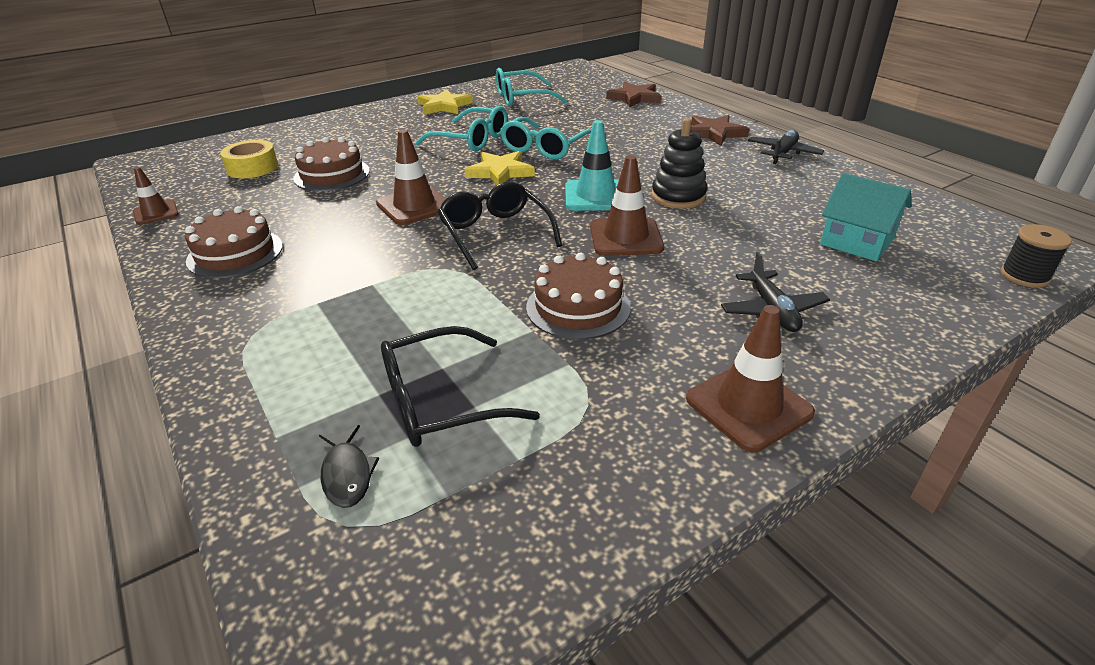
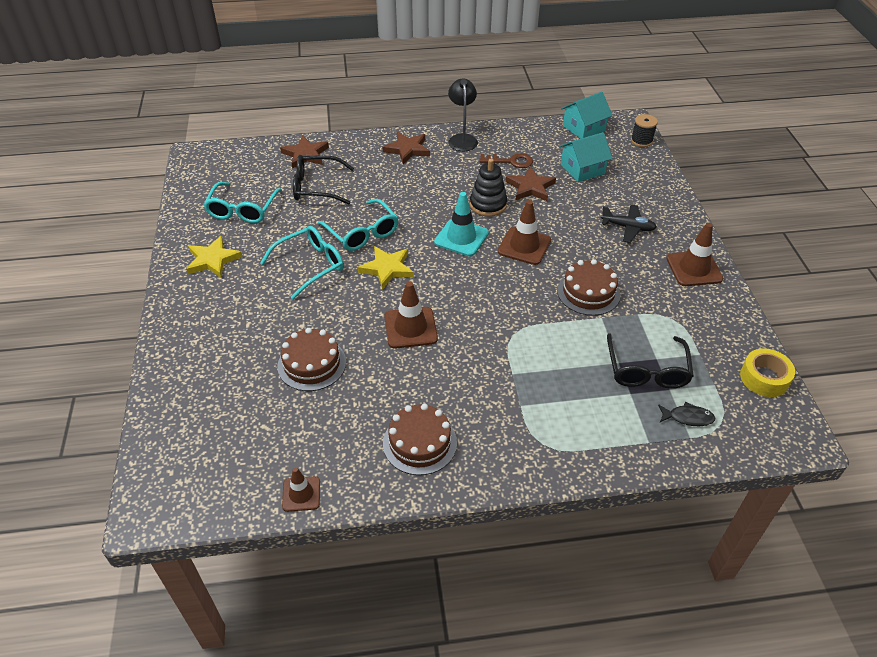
camera: 65 degrees left, 10 degrees up
(252, 168) = (249, 416): yellow tape -> yellow tape (764, 378)
(495, 233) = (481, 299): black glasses -> black glasses (316, 187)
(754, 214) = (530, 187): none -> brown star
(783, 153) = (462, 139): black plane -> black lamp
(788, 190) = (511, 161): none -> brown key
(958, 221) = (583, 128): none -> turquoise house

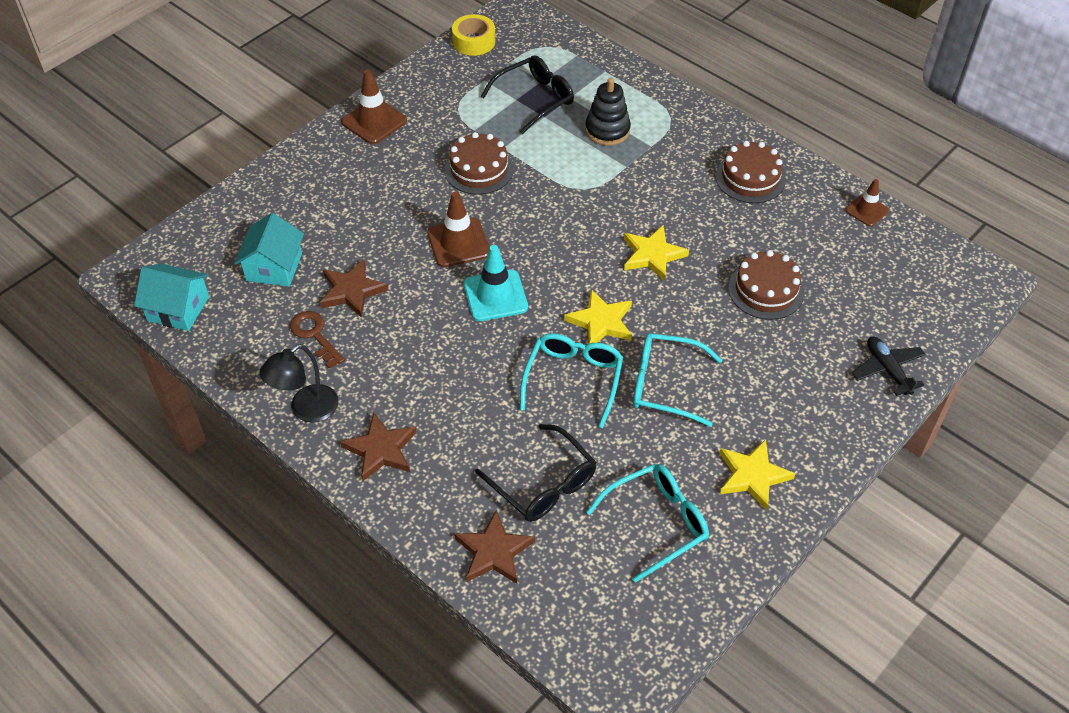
camera: 130 degrees left, 5 degrees up
(410, 328) = (652, 255): brown traffic cone -> yellow star
(488, 205) = (419, 307): black stacking toy -> black stacking toy (607, 130)
(582, 169) = (274, 267): turquoise house -> turquoise house turned 75 degrees clockwise
(628, 227) = (352, 186): black plane -> black plane (887, 370)
(641, 141) = (165, 246): black spool -> none
(688, 417) = (559, 62): black fish -> none

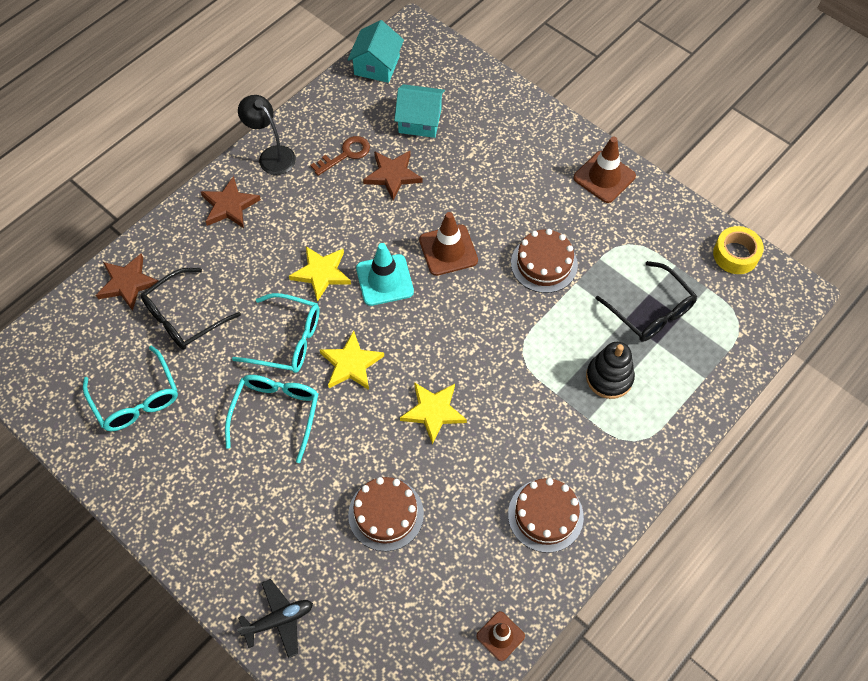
camera: 90 degrees right, 10 degrees up
(752, 476) = (172, 479): yellow star -> yellow star (321, 273)

